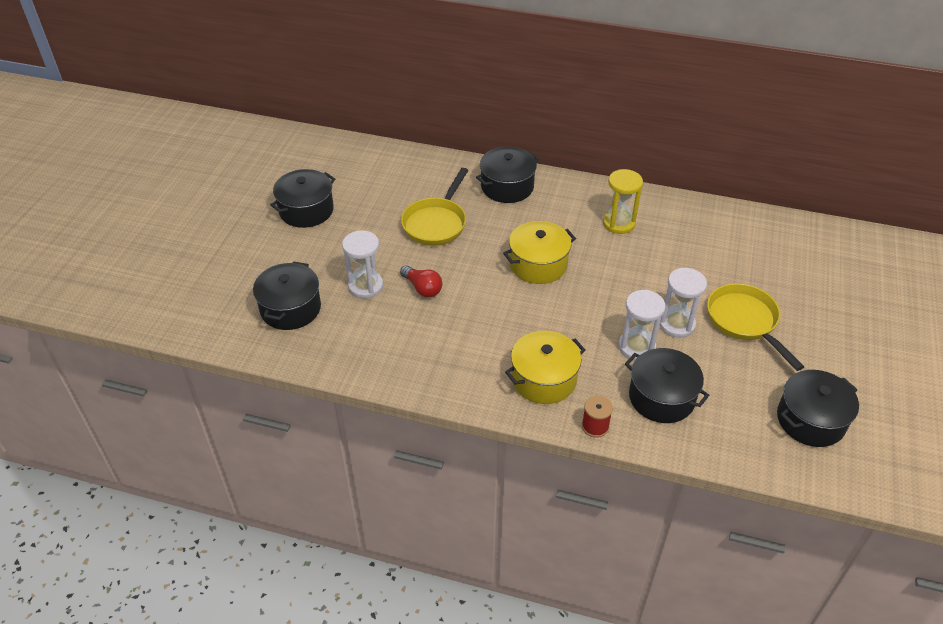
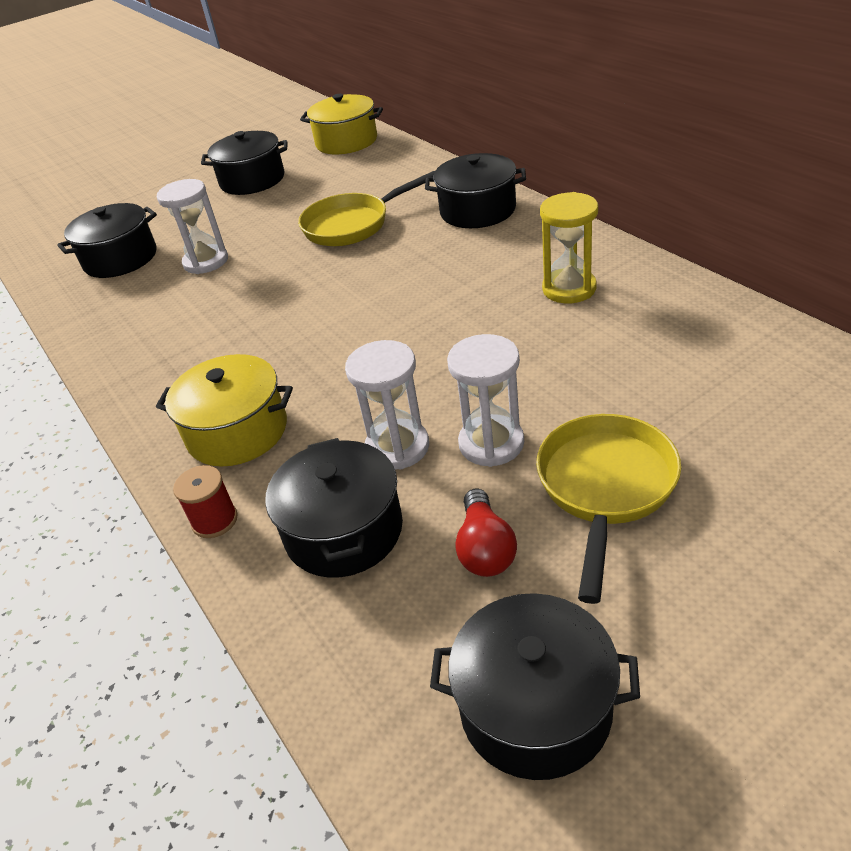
camera: 45 degrees right, 5 degrees down
(422, 288) = (252, 282): red light bulb -> red light bulb (485, 549)
(538, 264) = (404, 301): yellow pot -> yellow pot (346, 141)

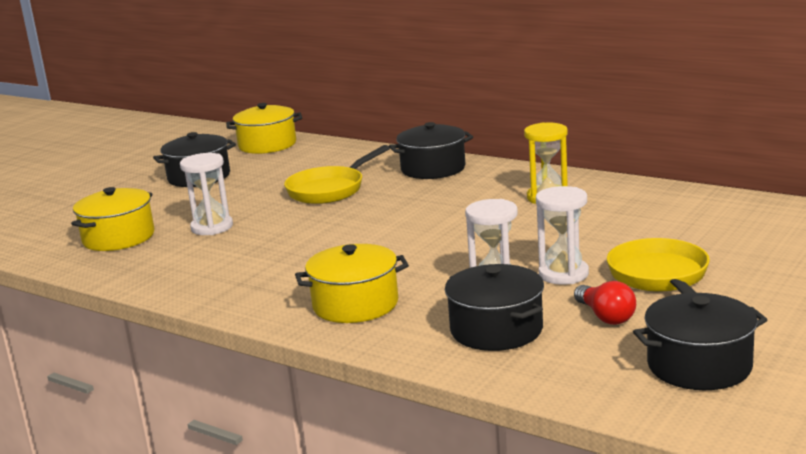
camera: 25 degrees left, 20 degrees down
(120, 259) = (118, 238): black pot -> yellow pot
(215, 520) = (388, 346): red spool -> none

